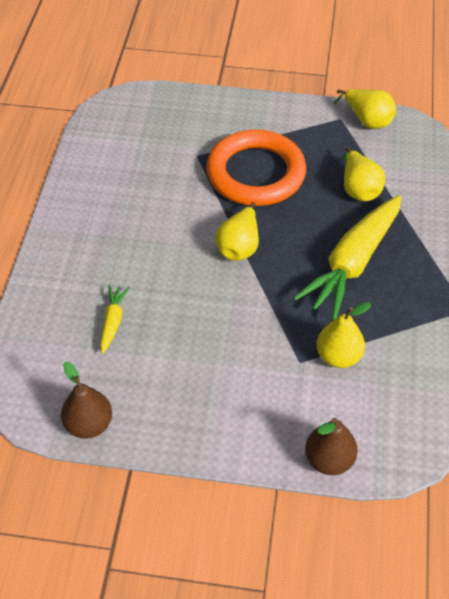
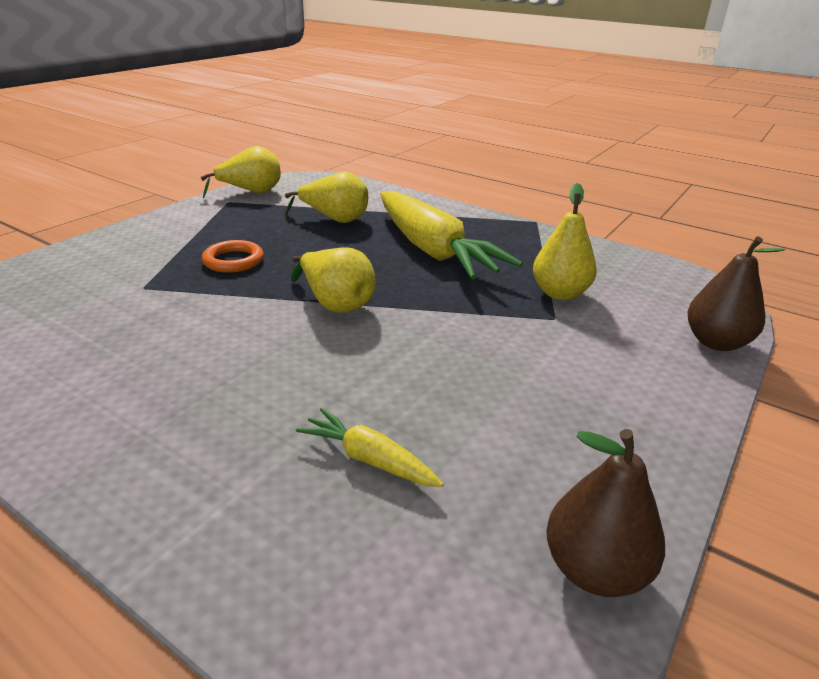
camera: 65 degrees left, 20 degrees down
(256, 173) = (233, 261): orange ring -> orange ring, size x0.43

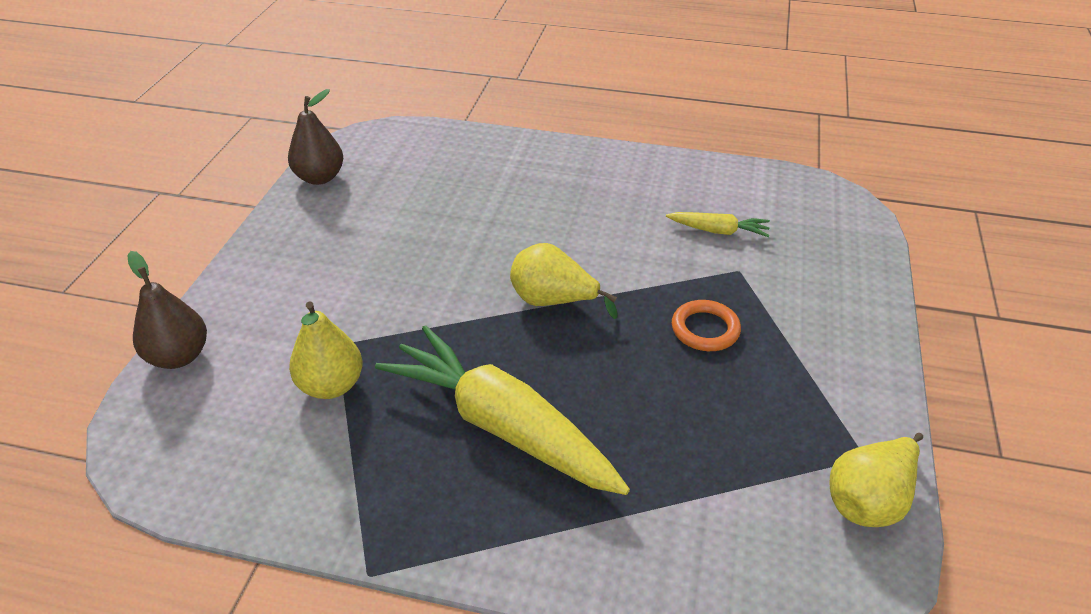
camera: 160 degrees right, 10 degrees up
(335, 219) = (674, 458): yellow pear -> none
(369, 459) = (449, 193): yellow carrot -> yellow carrot (718, 231)

